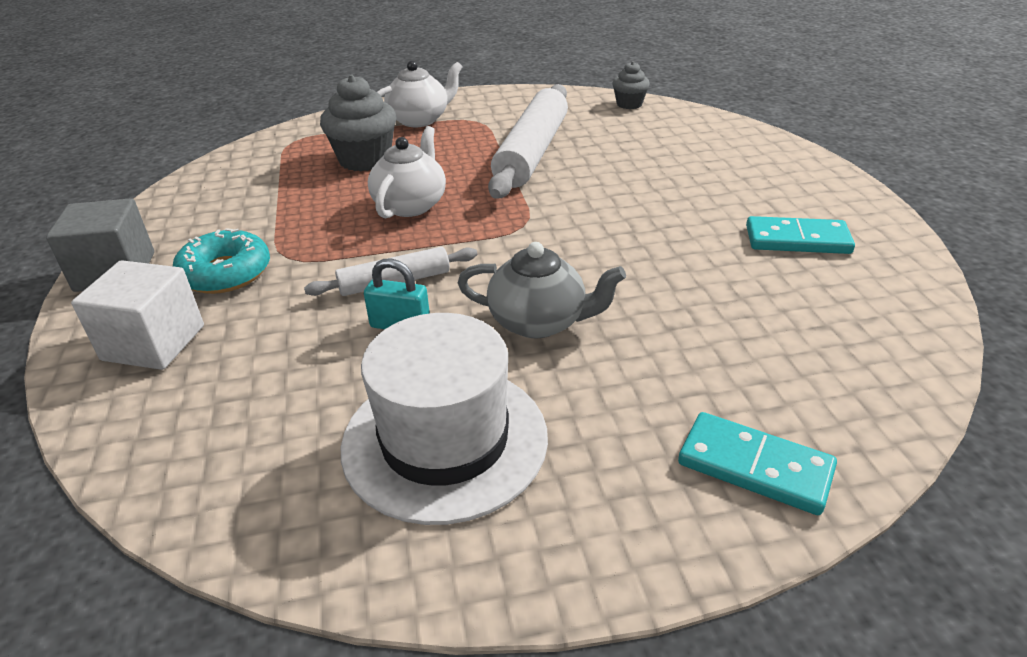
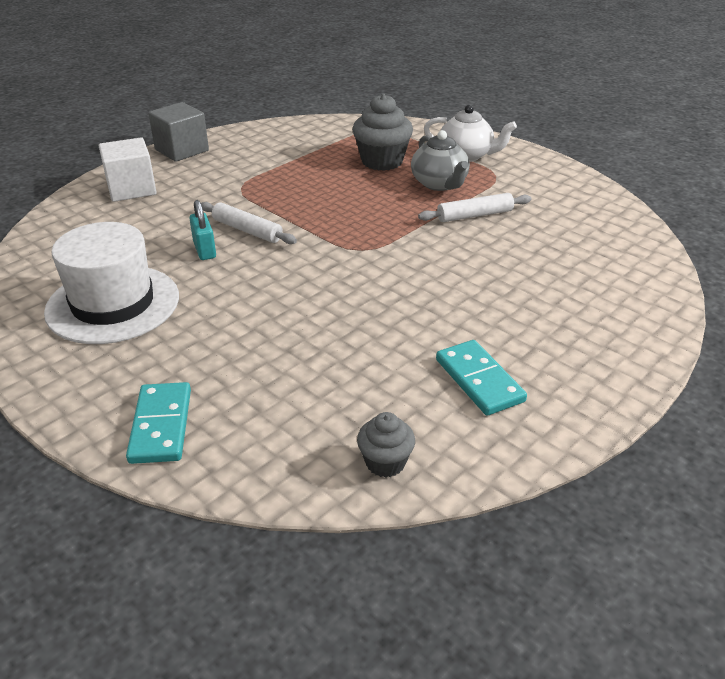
camera: 55 degrees right, 0 degrees up
(225, 273) = (208, 178): turquoise donut -> none
(411, 205) = (342, 200): white teapot -> none
(532, 152) = (475, 215): white rolling pin -> white rolling pin, size x0.53
(539, 322) = (249, 296): grey teapot -> grey teapot (439, 184)
(629, 104) = (629, 227): grey cupcake -> grey cupcake (385, 462)

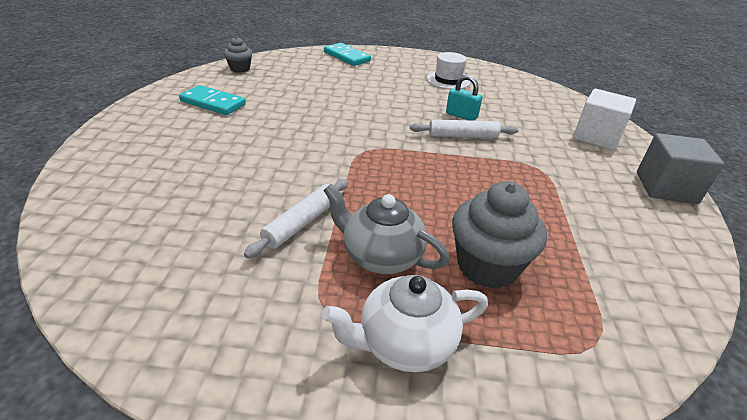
camera: 140 degrees right, 0 degrees up
(113, 304) = (448, 80): white hat -> white hat, size x0.55

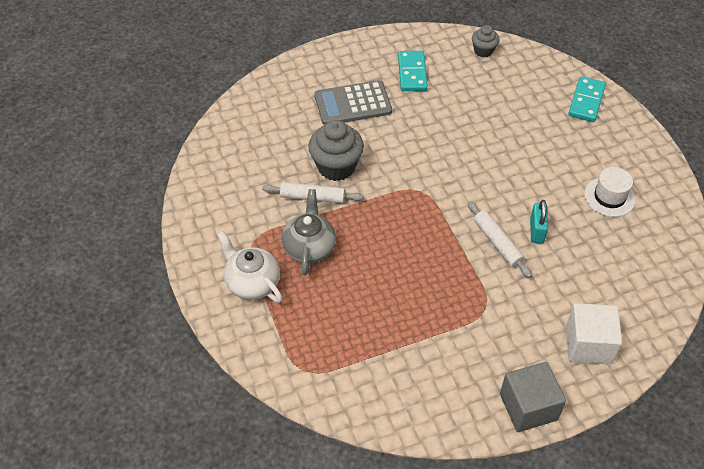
camera: 65 degrees right, 15 degrees up
(200, 145) = (353, 104): none -> grey calculator
(487, 266) = (336, 303): grey cupcake -> grey cupcake (336, 167)

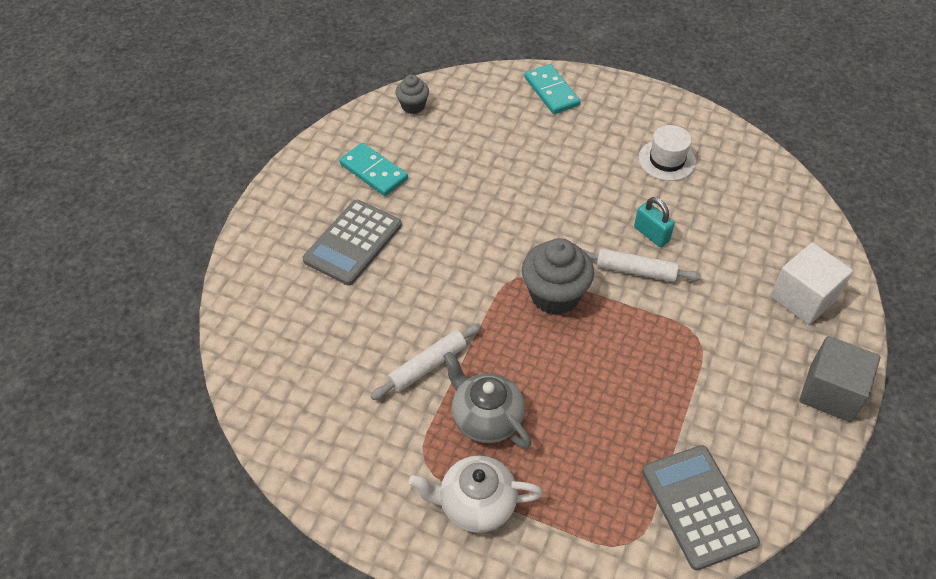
camera: 45 degrees left, 0 degrees up
(336, 167) = (413, 317): grey cupcake -> grey cupcake (555, 295)
(363, 388) = (698, 506): none -> grey calculator

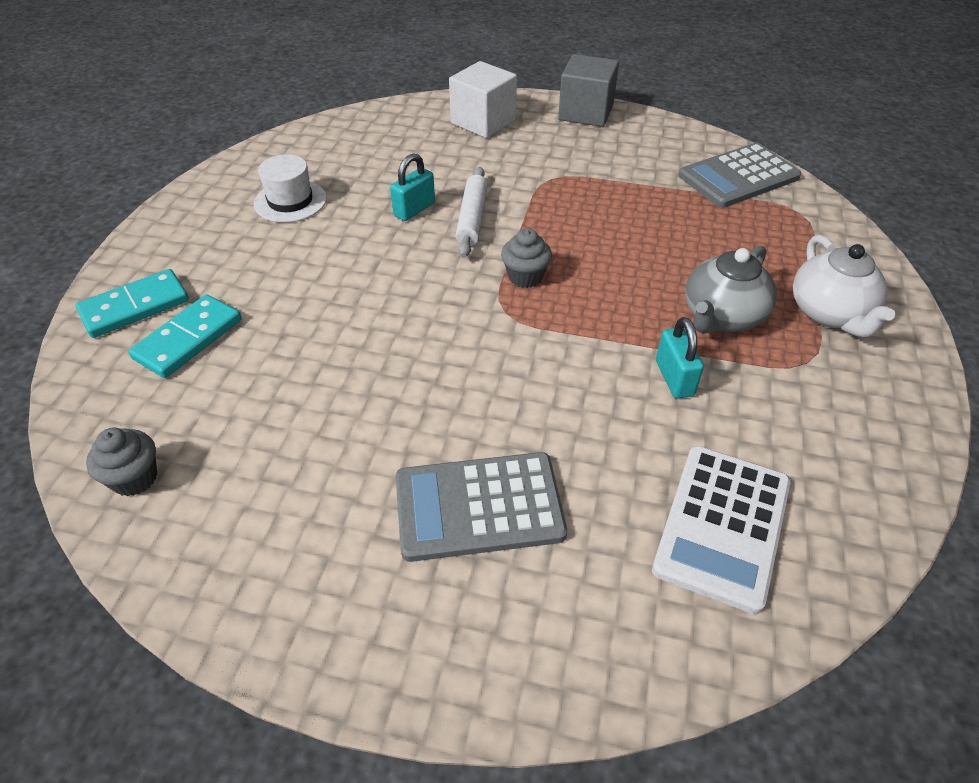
camera: 100 degrees left, 5 degrees down
(303, 357) = (722, 526): none -> white calculator
(353, 242) = (479, 506): grey calculator -> grey calculator turned 150 degrees clockwise
(374, 171) = (308, 508): turquoise domino -> turquoise domino (188, 339)
(427, 365) = (674, 378): white rolling pin -> turquoise padlock
(555, 295) = (525, 277): grey cupcake -> grey cupcake, size x0.56

